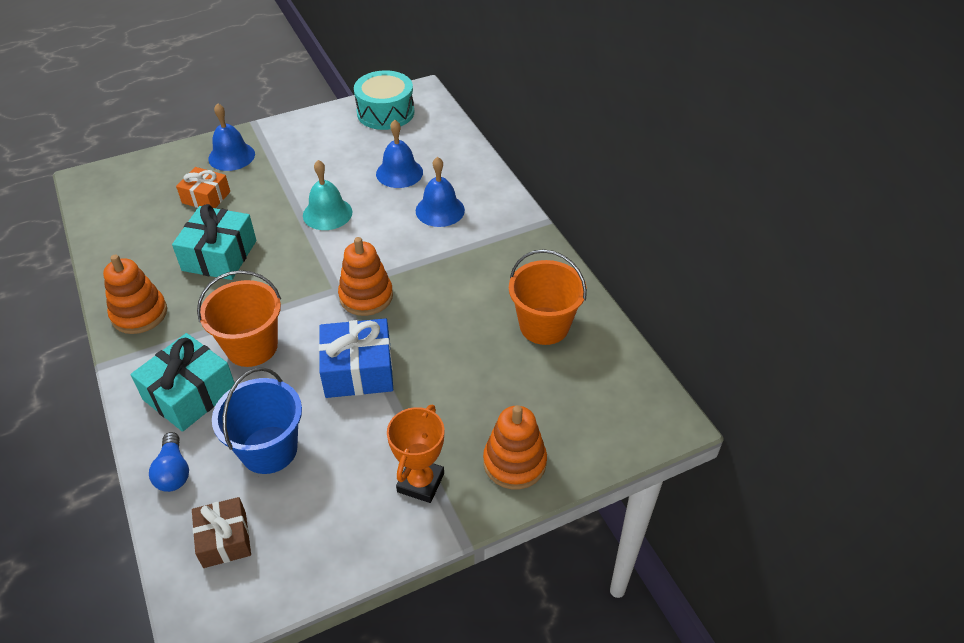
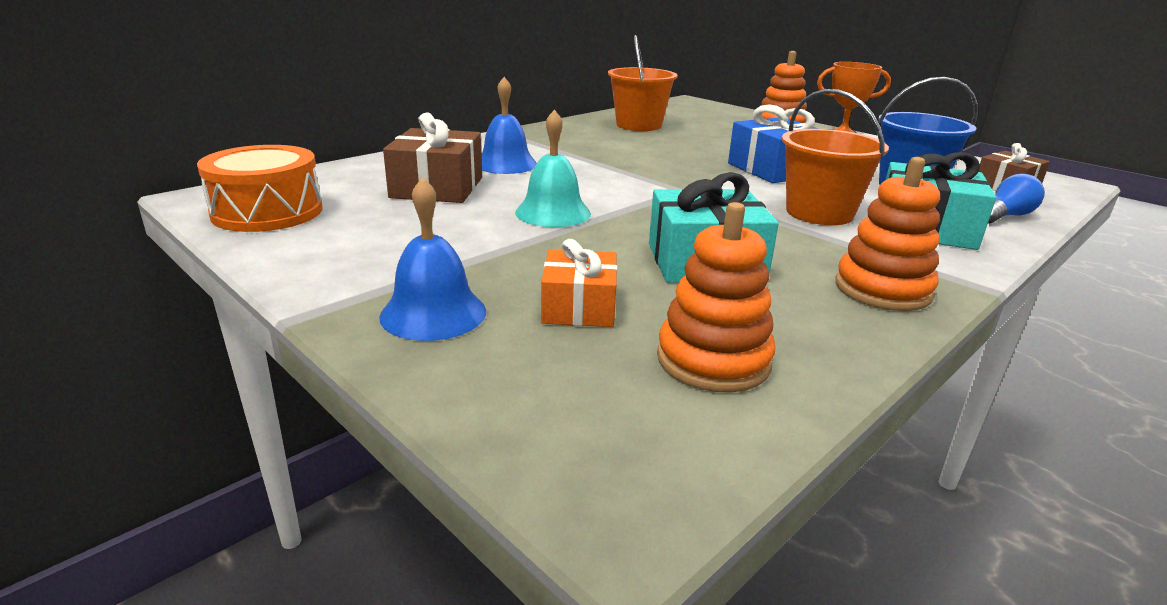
camera: 110 degrees left, 20 degrees down
(366, 296) = (678, 177): orange stacking toy -> orange stacking toy (713, 360)
(385, 112) = (267, 212): turquoise drum -> orange drum
(399, 173) = (437, 187): blue bell -> brown gift

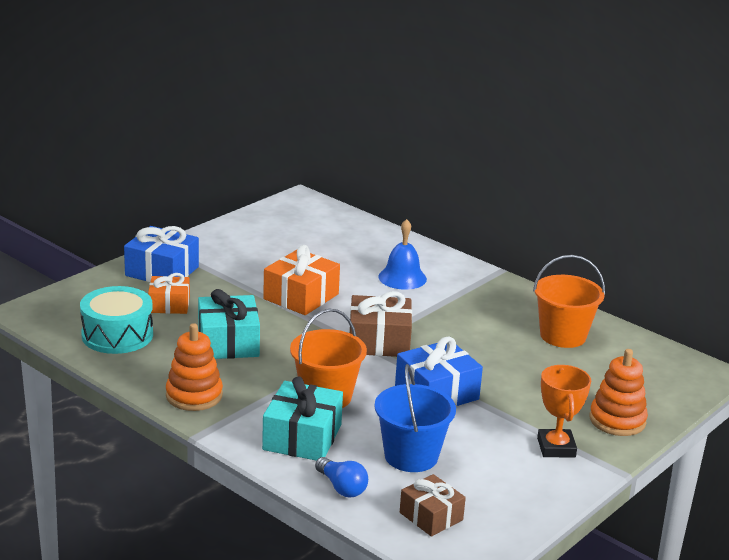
camera: 85 degrees right, 0 degrees up
(267, 212) = (282, 217): orange drum -> none
(433, 313) = (162, 271): blue bell -> blue gift
(437, 187) = (339, 258): brown gift -> brown gift (379, 341)
(553, 213) = (301, 296): turquoise bell -> orange gift
(713, 360) = (117, 335): orange stacking toy -> turquoise drum

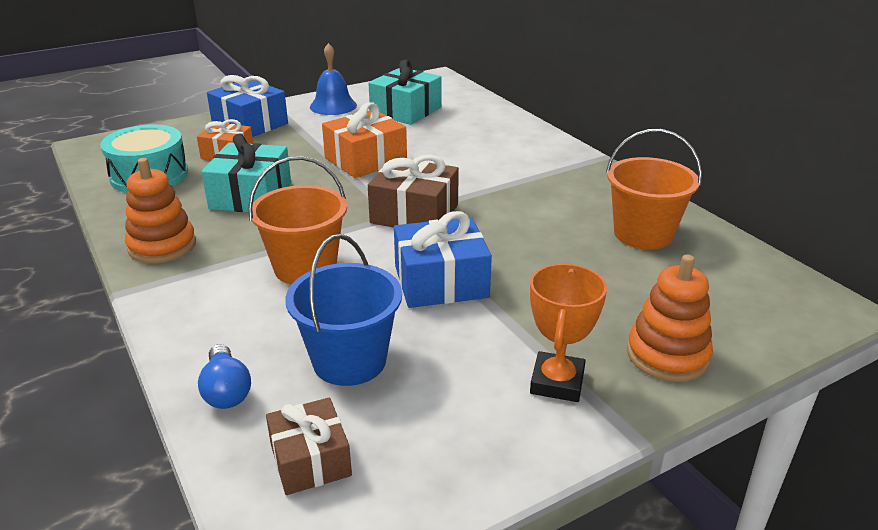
camera: 20 degrees right, 5 degrees up
(302, 437) = (235, 313): turquoise gift -> turquoise gift (406, 111)
(402, 277) = (488, 153): blue bell -> blue bell (333, 106)

